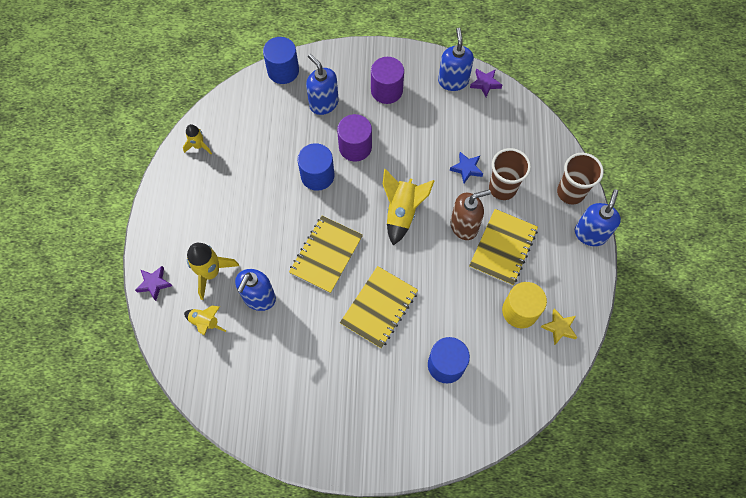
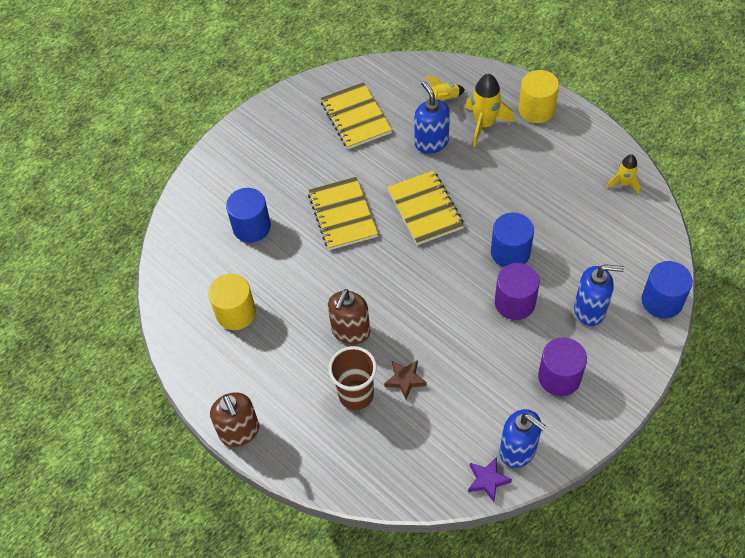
camera: 135 degrees right, 10 degrees down
(154, 283) = (509, 86): purple star -> none
(167, 246) = (536, 110): none -> yellow cylinder
(402, 212) = (411, 292): yellow rocket -> none
(466, 169) = (405, 380): blue star -> brown star
(503, 248) = (300, 346): yellow notebook -> yellow notebook (356, 117)
(559, 328) = (192, 331): yellow star -> none
(570, 192) = (294, 452): brown cup -> none
(590, 234) = (239, 432): blue soap dispenser -> brown soap dispenser

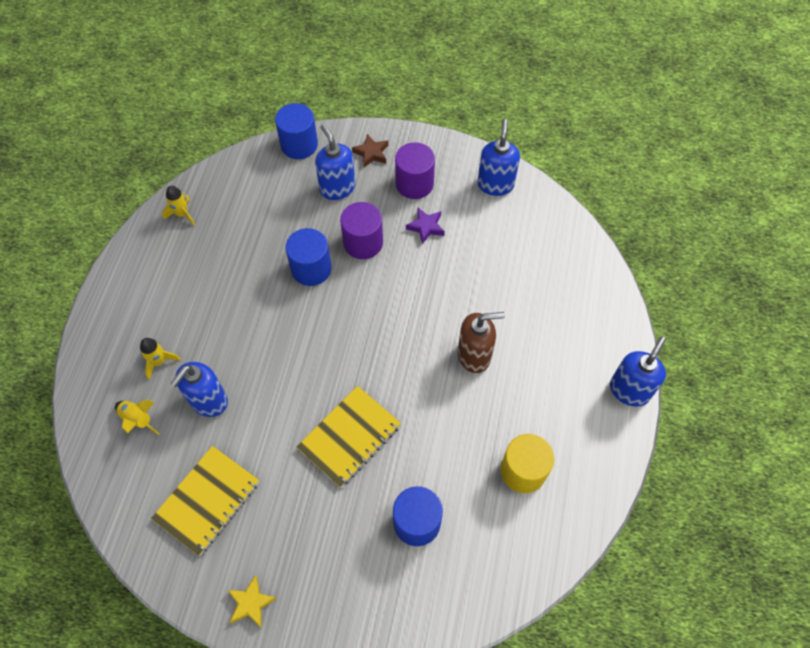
camera: 125 degrees left, 5 degrees up
(239, 432) = (629, 390): brown soap dispenser -> blue soap dispenser
(271, 117) = (251, 603): none -> yellow star
(356, 394) = (530, 317): brown cup -> none
(405, 380) = (491, 288): brown star -> brown star (371, 153)
(425, 209) = (300, 363): yellow notebook -> none
(484, 124) = (159, 361): yellow rocket -> yellow rocket, size x0.60
(487, 480) = (533, 193): purple star -> purple star (426, 227)
(536, 110) = (116, 323): yellow cylinder -> none

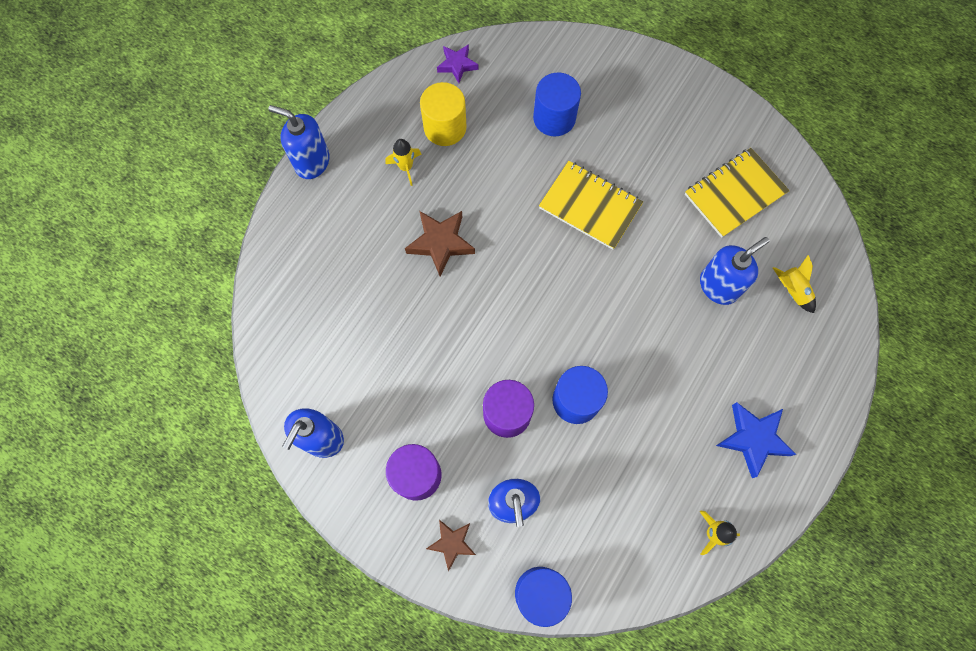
camera: 160 degrees left, 10 degrees up
(159, 286) = (753, 439): none -> blue star
(159, 361) = (764, 345): yellow rocket -> yellow rocket (406, 167)
(251, 603) = (711, 104): yellow star -> none
(349, 437) = (590, 206): yellow notebook -> yellow notebook turned 60 degrees clockwise
(426, 227) = (428, 408): purple star -> purple star (457, 65)
(474, 355) = (440, 243): brown soap dispenser -> brown star
(629, 390) = (312, 162): blue soap dispenser -> blue soap dispenser turned 60 degrees clockwise

